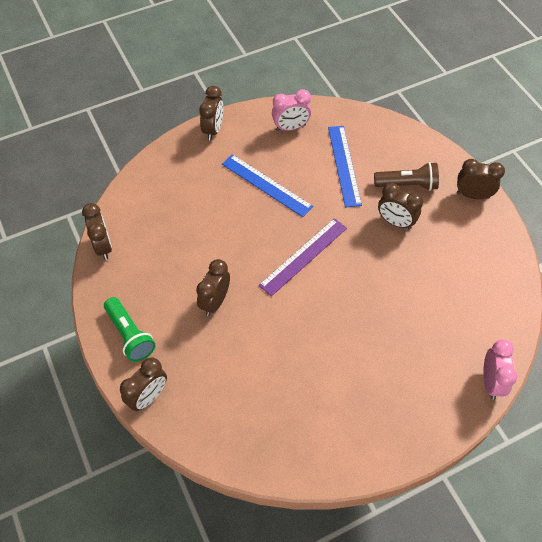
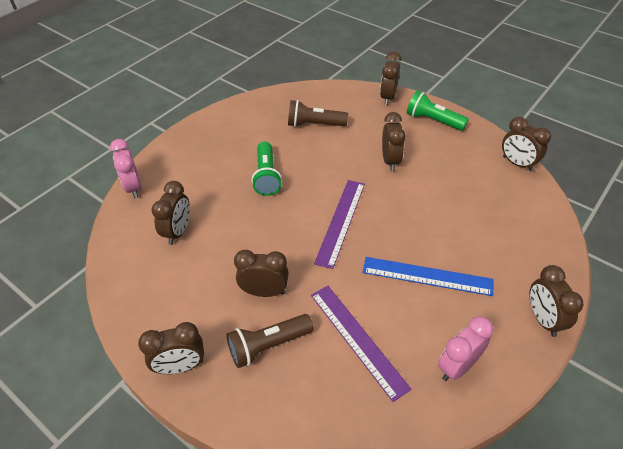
camera: 155 degrees right, 10 degrees down
(260, 390) = (314, 124): none -> brown flashlight
(344, 165) = (358, 339): blue ruler -> purple ruler
(347, 336) = (267, 176): none -> green flashlight
(454, 306) = (178, 232): none -> brown clock

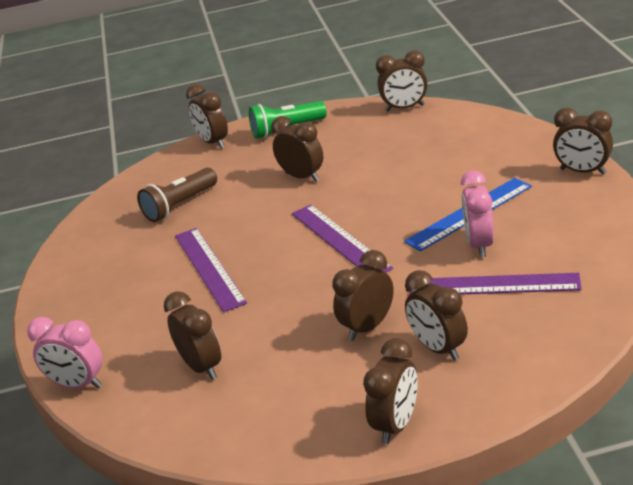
camera: 45 degrees left, 15 degrees down
(267, 176) = (209, 268): green flashlight -> purple ruler
(268, 345) = (438, 348): brown flashlight -> brown clock
(457, 366) = (582, 237): pink clock -> pink clock (479, 245)

